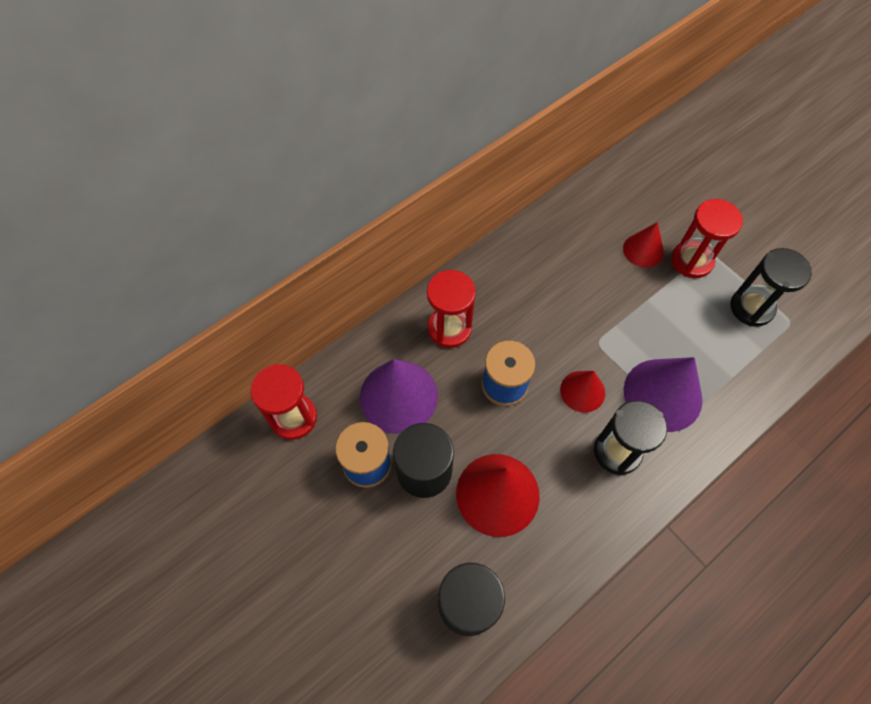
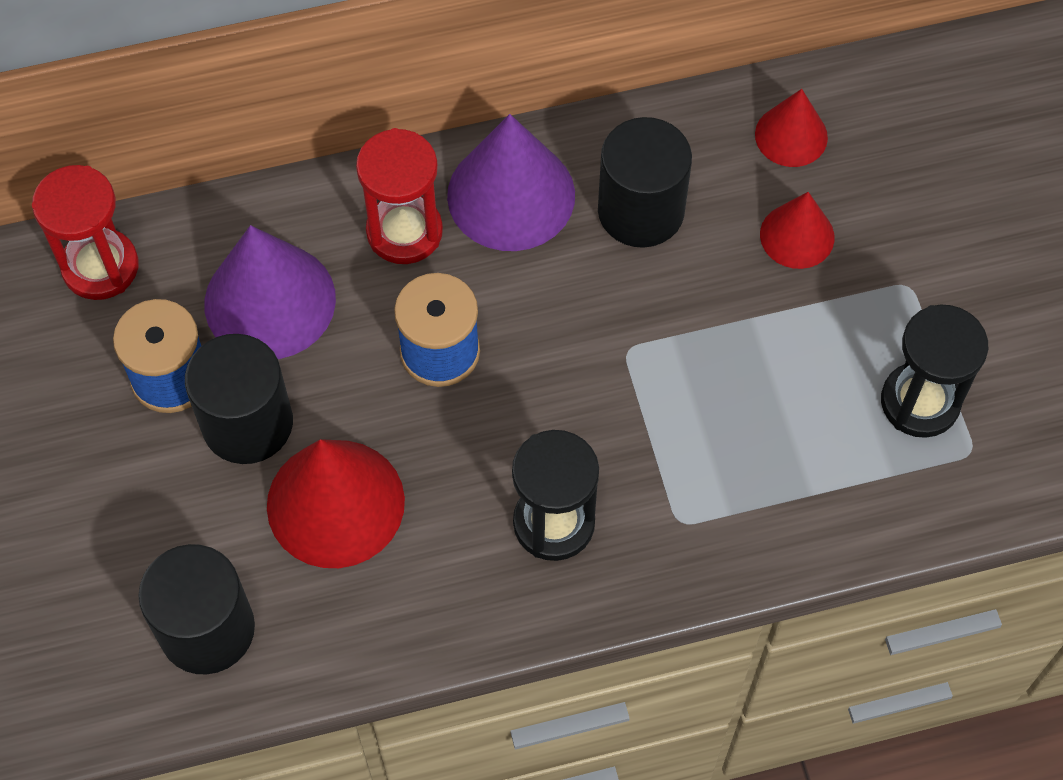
camera: 25 degrees right, 0 degrees up
(561, 268) = (641, 211): none -> black cylinder
(582, 391) = (555, 412): red cone -> red cone (791, 135)
(662, 394) = (680, 472): purple cone -> purple cone (511, 195)
(691, 261) = (868, 286): red hourglass -> none

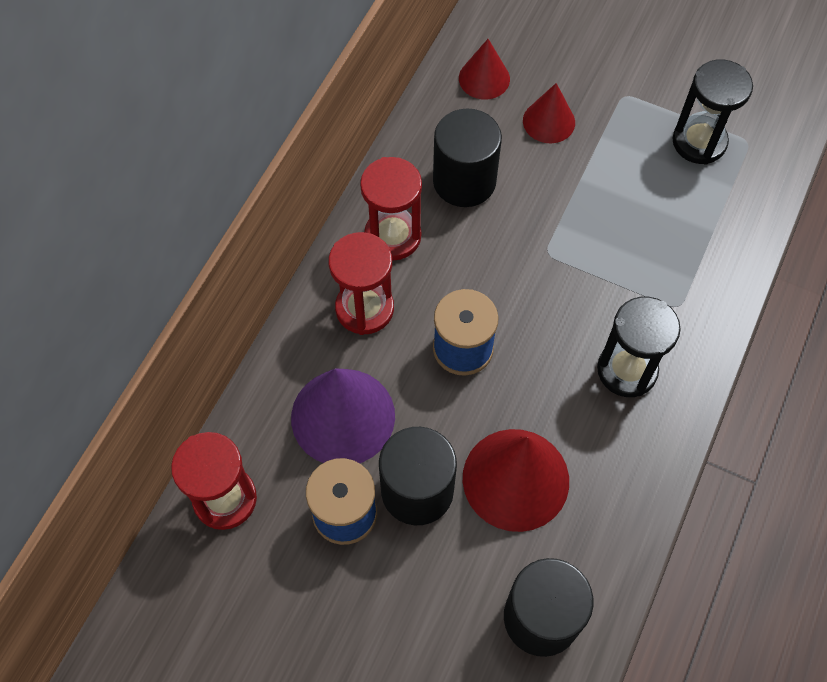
camera: 50 degrees left, 0 degrees up
(511, 195) = (392, 236): purple cone -> red hourglass

